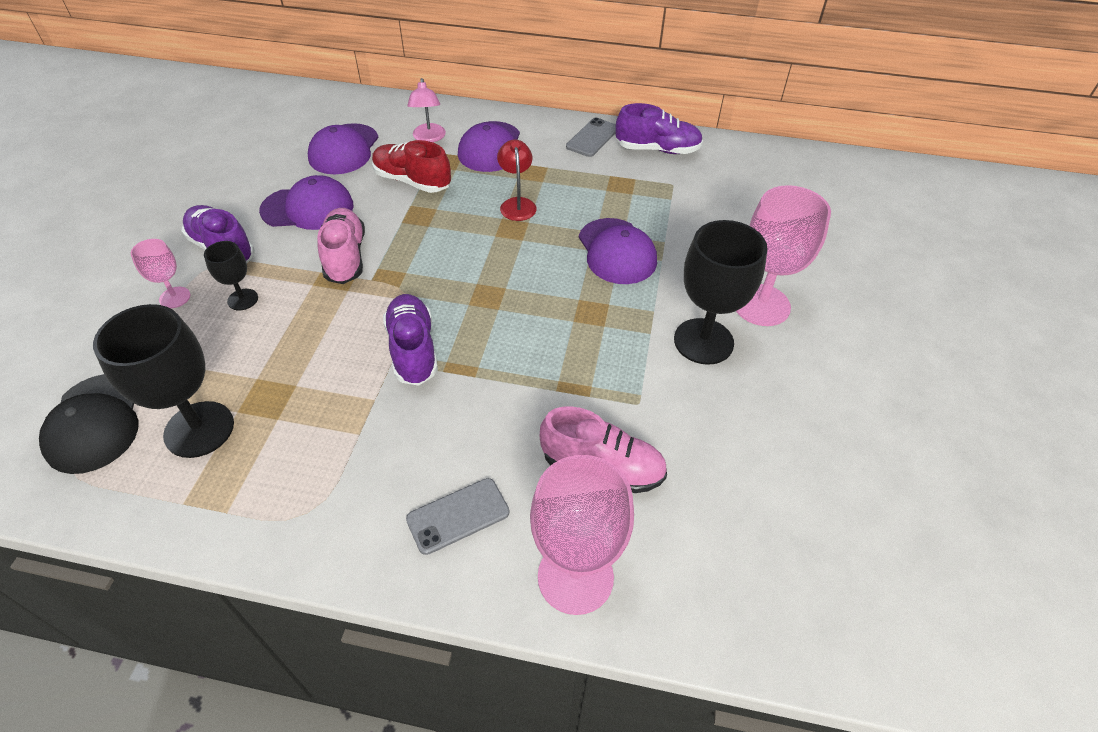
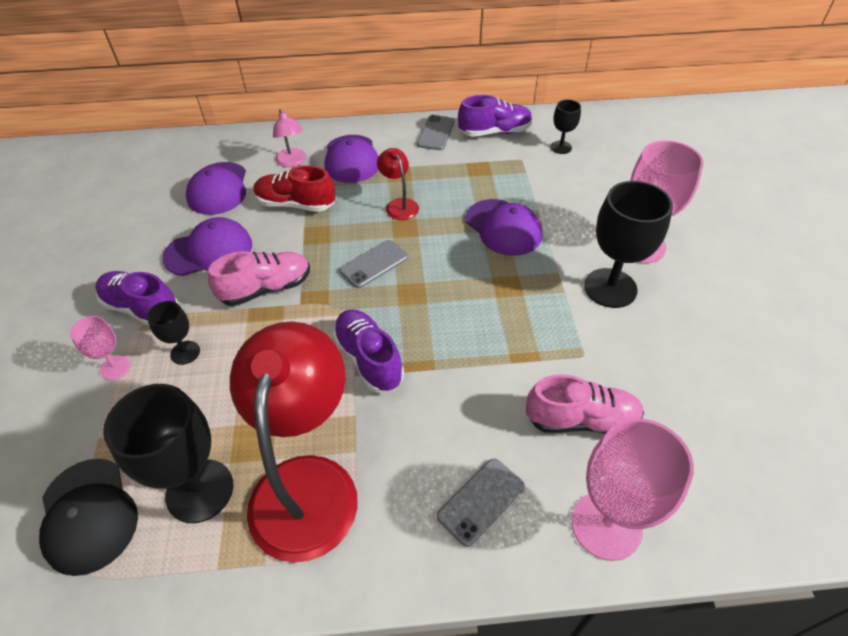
camera: 15 degrees left, 0 degrees up
(299, 450) = (307, 483): none -> red lamp
(345, 257) = (266, 289): pink shoe -> pink shoe turned 90 degrees clockwise
(462, 258) = (374, 264): none -> grey phone
(724, 180) = (561, 147): none -> black goblet

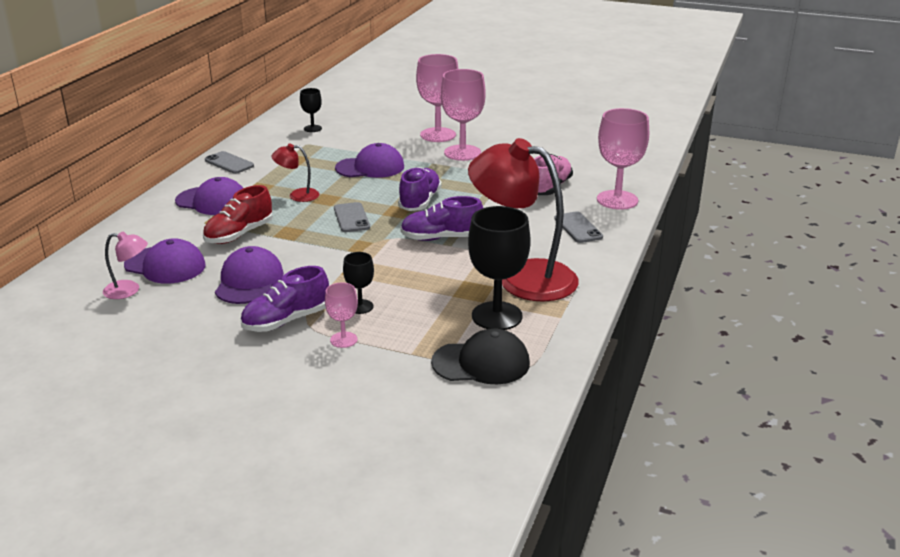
camera: 65 degrees left, 20 degrees down
(266, 289) = (327, 263): pink shoe -> none
(292, 162) = (177, 226): pink lamp -> pink lamp (129, 290)
(494, 132) = (261, 143): purple shoe -> purple shoe (420, 202)
(610, 288) = (462, 153): black goblet -> pink goblet

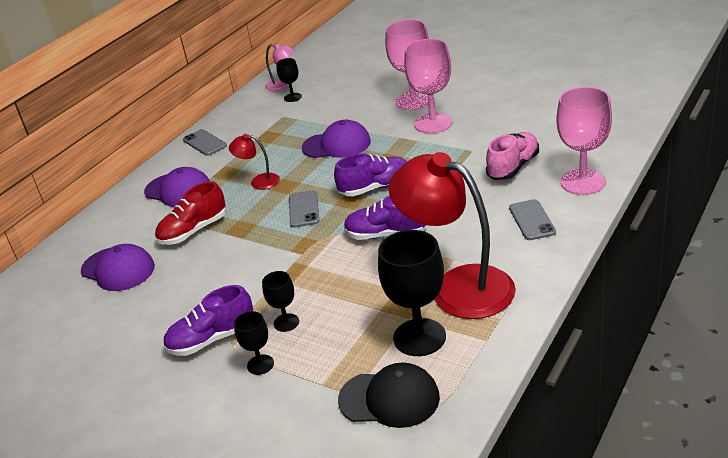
camera: 15 degrees right, 5 degrees up
(129, 290) = (79, 299): pink lamp -> pink lamp (282, 85)
(249, 281) = (189, 289): purple cap -> none
(343, 340) = (260, 364): pink goblet -> black goblet
(420, 202) = (375, 187): purple shoe -> purple shoe turned 45 degrees clockwise

